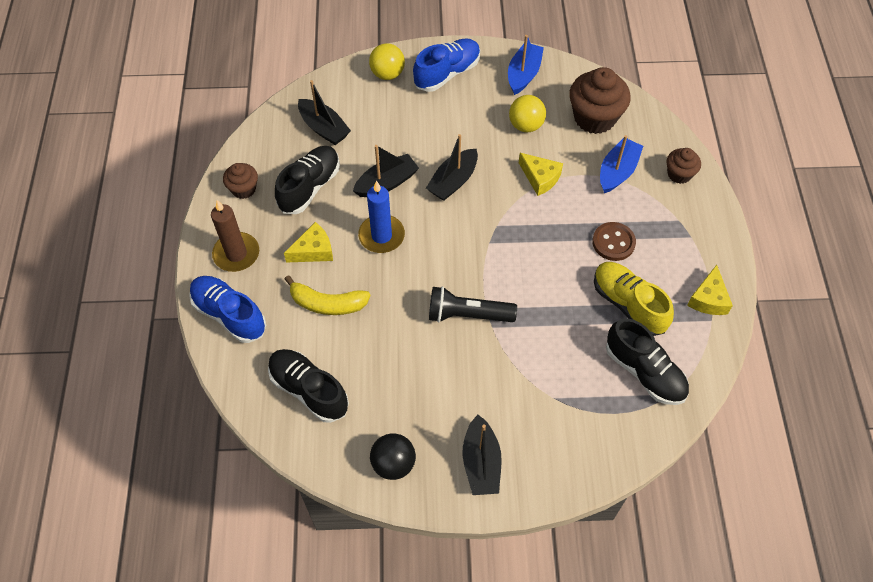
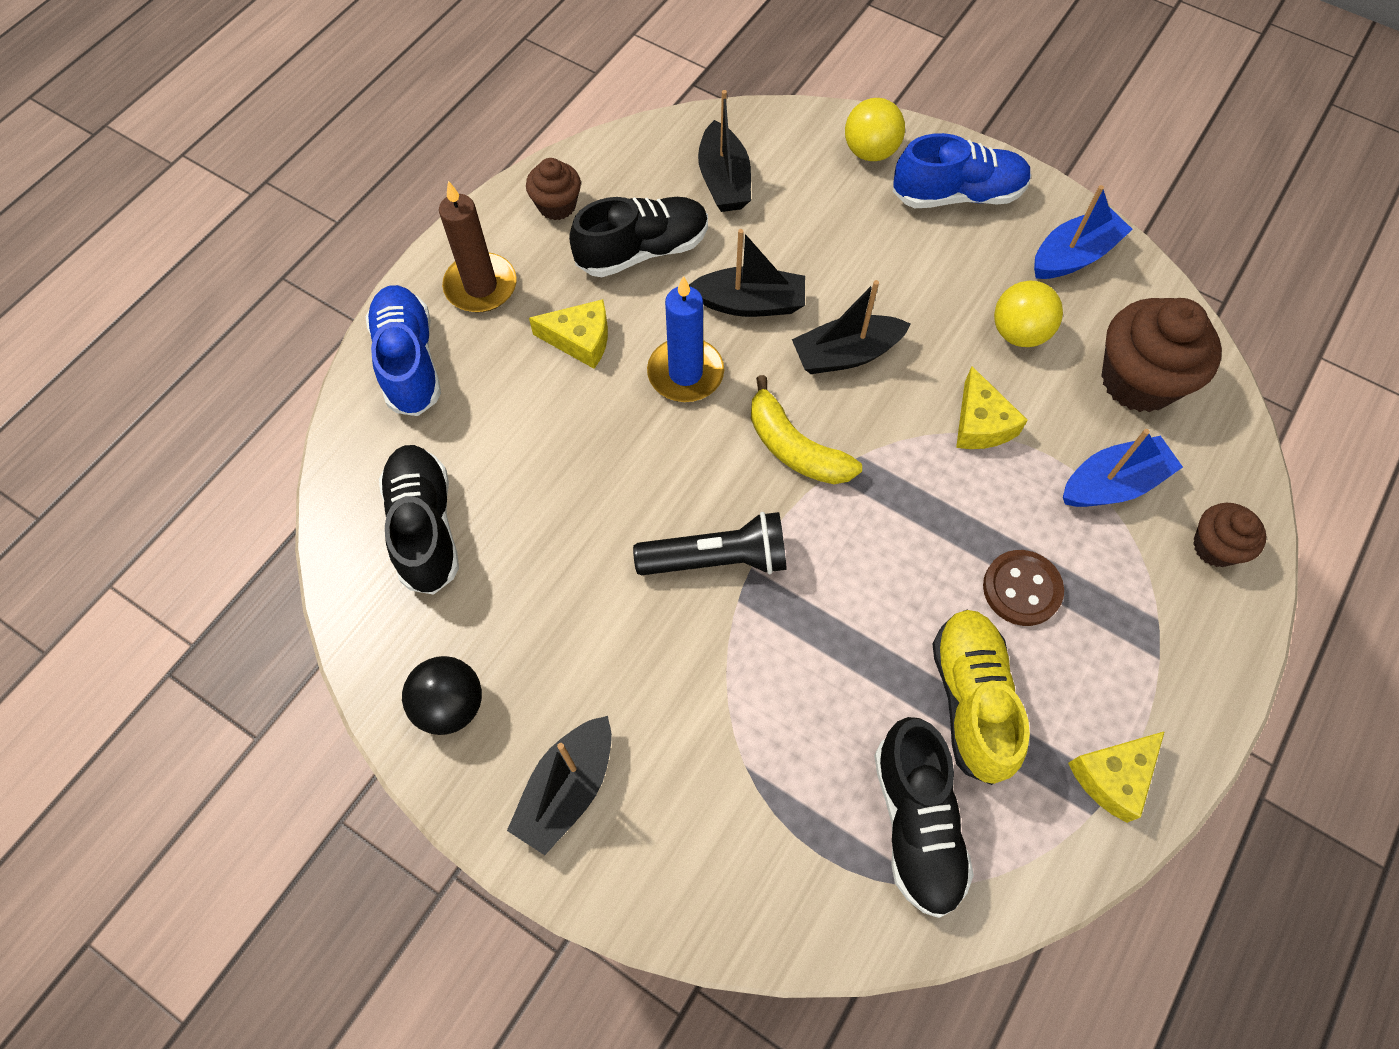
camera: 35 degrees right, 5 degrees up
(327, 303) = (541, 423): yellow banana -> yellow banana (794, 448)
(467, 314) = (717, 559): black flashlight -> black flashlight turned 135 degrees clockwise

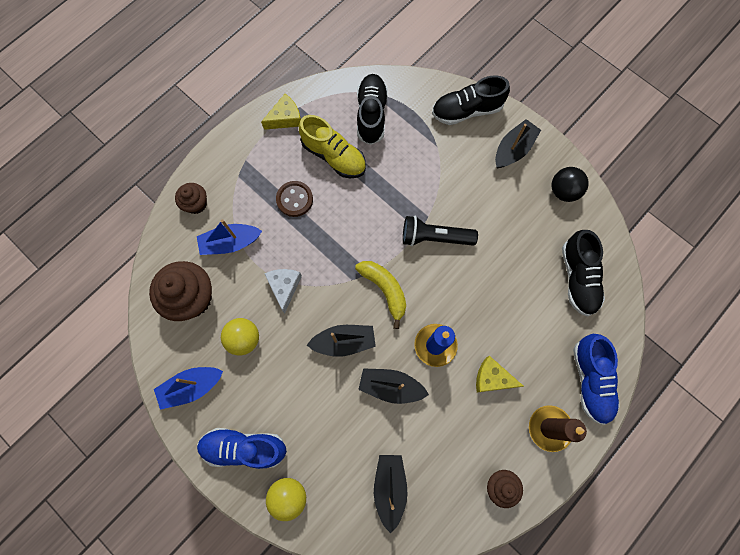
camera: 170 degrees left, 10 degrees up
(642, 251) = (449, 438): black shoe -> black shoe (466, 110)
(971, 700) = (334, 156): yellow shoe -> yellow shoe turned 60 degrees counterclockwise
(980, 423) = (284, 287): yellow cheese -> white cheese

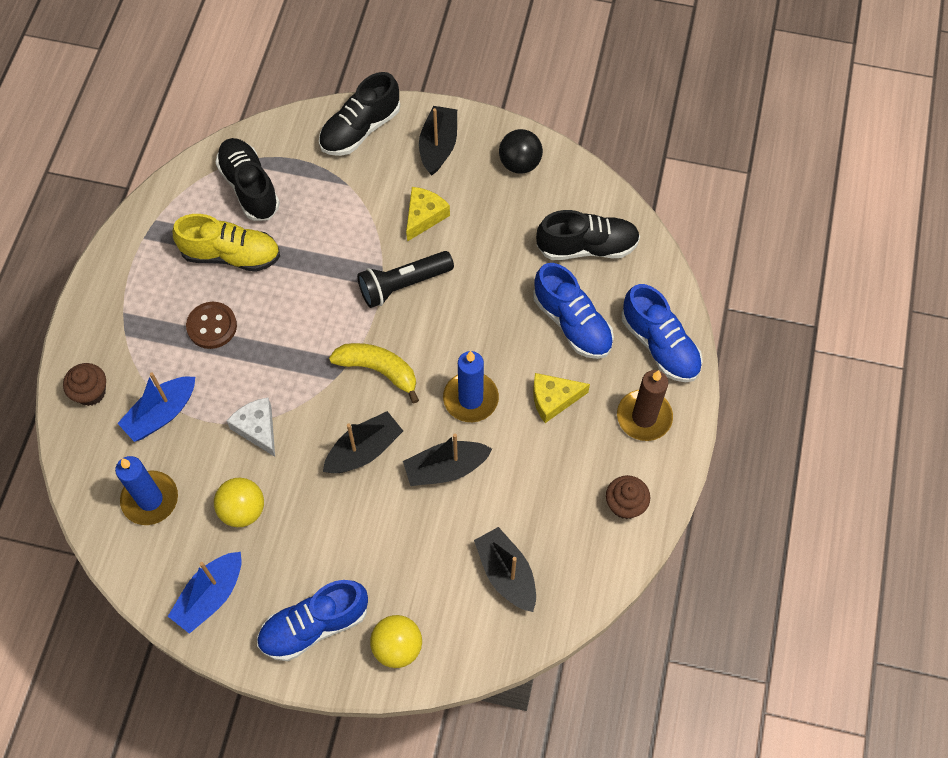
camera: 30 degrees left, 10 degrees down
(191, 298) = (150, 499): brown cupcake -> blue candle
(285, 118) = (145, 241): yellow cheese -> yellow cheese (424, 216)
(536, 329) = (572, 323): none -> blue shoe
(578, 278) = (587, 247): black shoe -> black shoe turned 60 degrees counterclockwise

